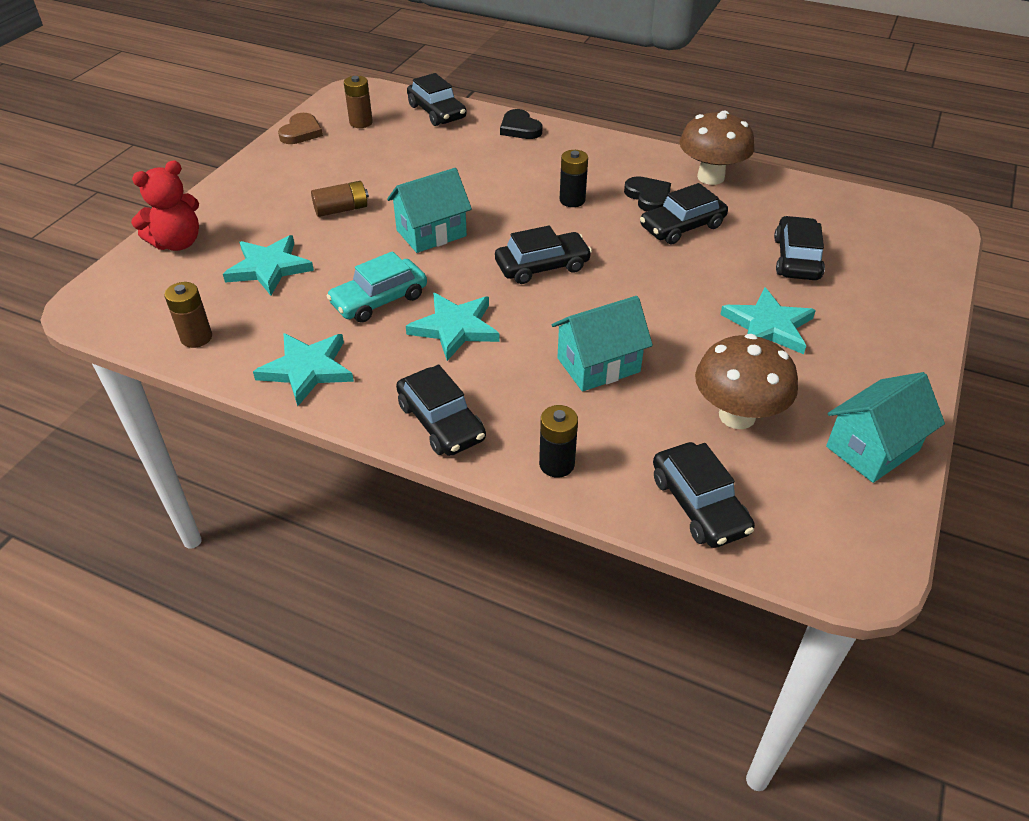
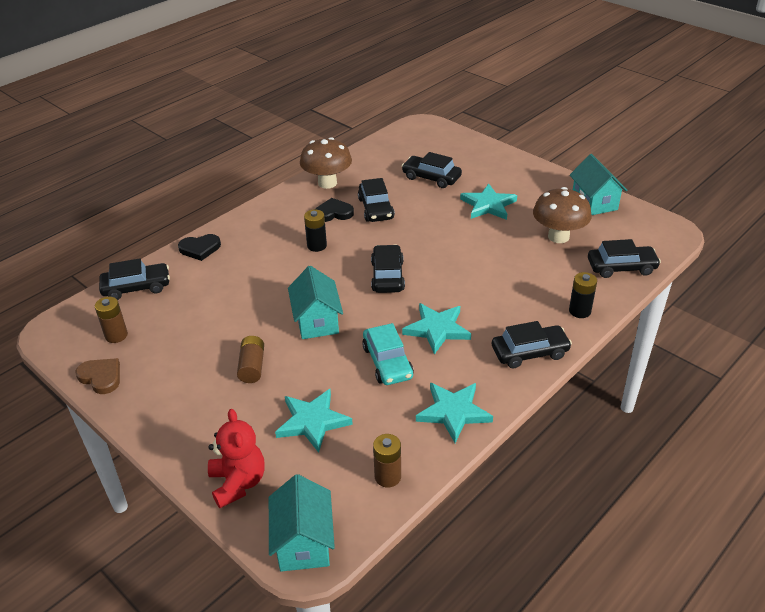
camera: 70 degrees left, 5 degrees down
(598, 365) = (498, 275): turquoise house -> turquoise house (303, 542)

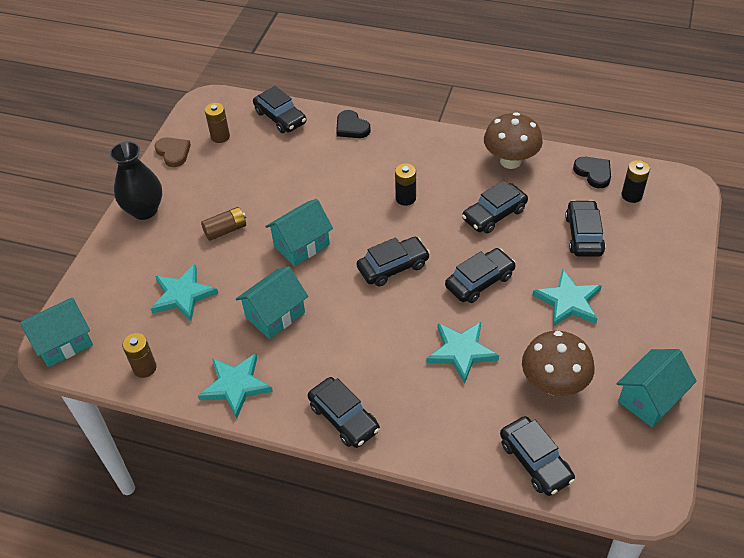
camera: 65 degrees right, 10 degrees up
(101, 377) = (173, 153): brown heart -> brown heart turned 45 degrees counterclockwise
(164, 422) = (144, 210): none -> black vase
(238, 483) = (104, 280): red teddy bear -> none
(333, 213) = (464, 187): black heart -> black heart (593, 173)
(387, 362) = (275, 315): turquoise car -> turquoise house
(437, 329) = (337, 333): turquoise star -> turquoise star (461, 351)
(438, 237) = (479, 281): none -> black car
(579, 311) = (432, 442): black battery -> black battery (631, 195)

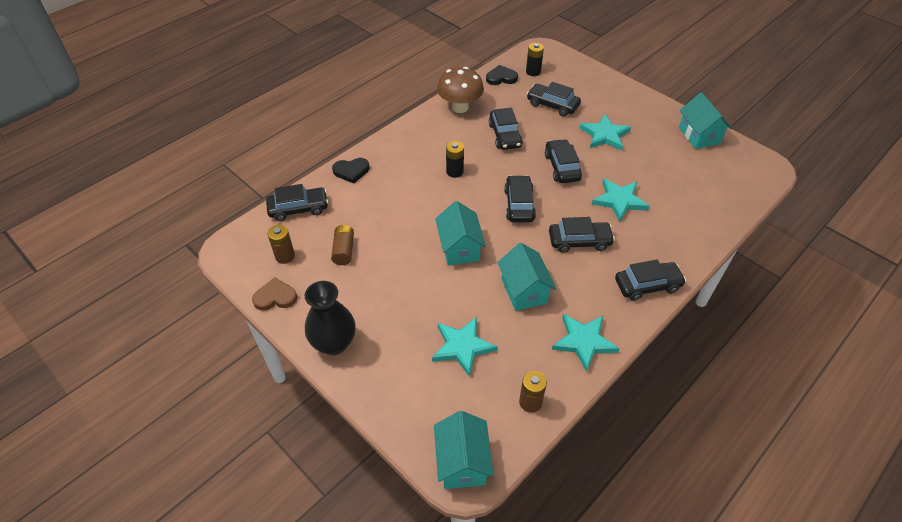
camera: 65 degrees left, 0 degrees up
(225, 230) = (406, 291): brown battery -> brown battery (344, 250)
(535, 461) = (725, 203): black car -> black car (579, 241)
(553, 384) = (668, 169): brown mushroom -> none

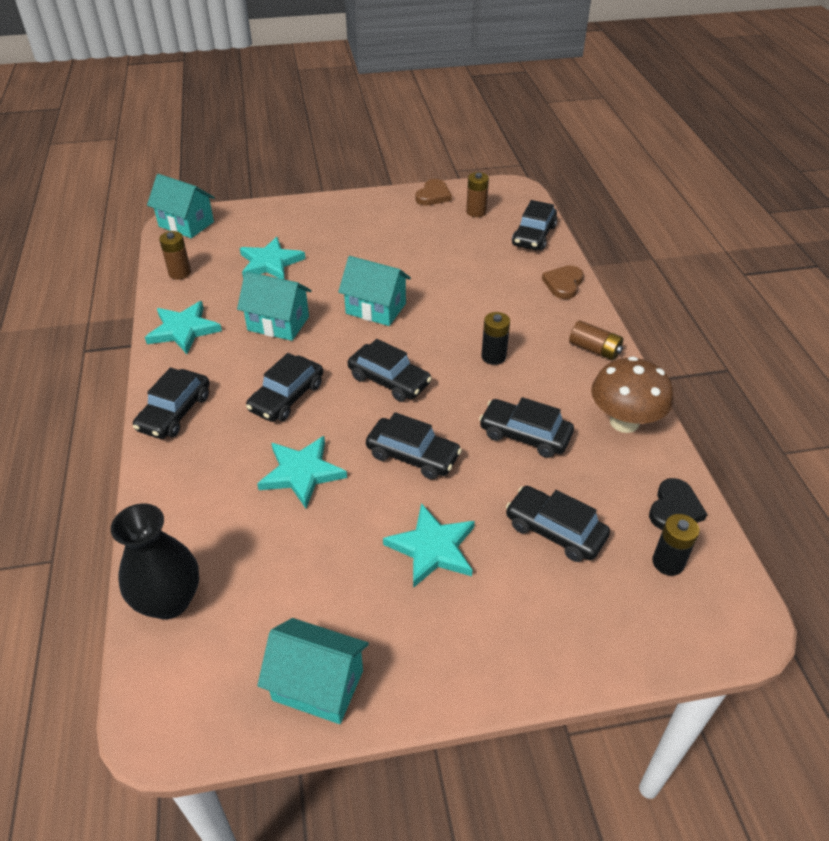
camera: 125 degrees right, 5 degrees down
(334, 343) = (354, 207): black vase -> black vase (169, 601)
(344, 250) = (449, 242): brown battery -> brown battery (594, 349)
(351, 171) = (563, 284): black heart -> brown heart
(552, 105) = (555, 531): black car -> black car turned 120 degrees counterclockwise

